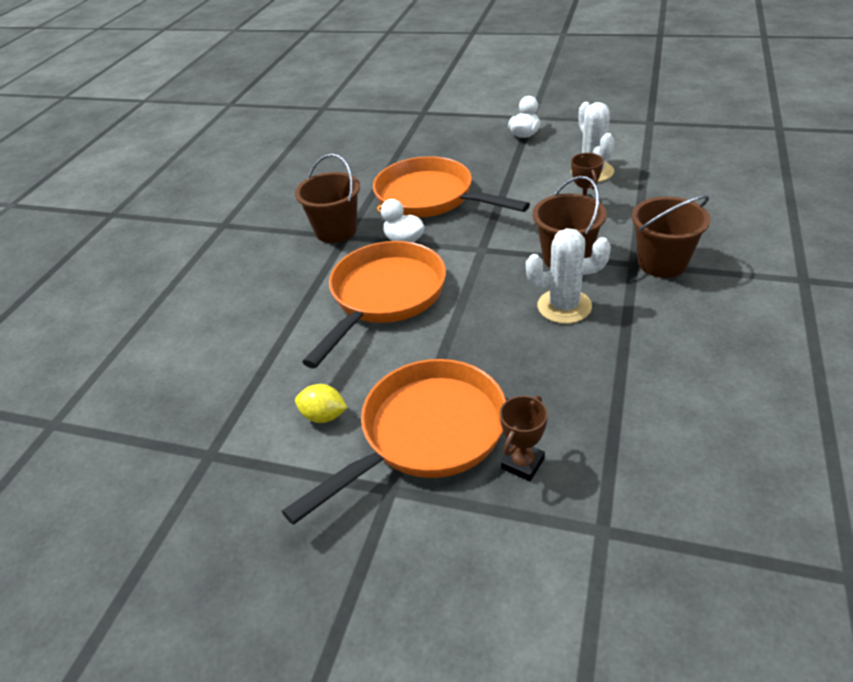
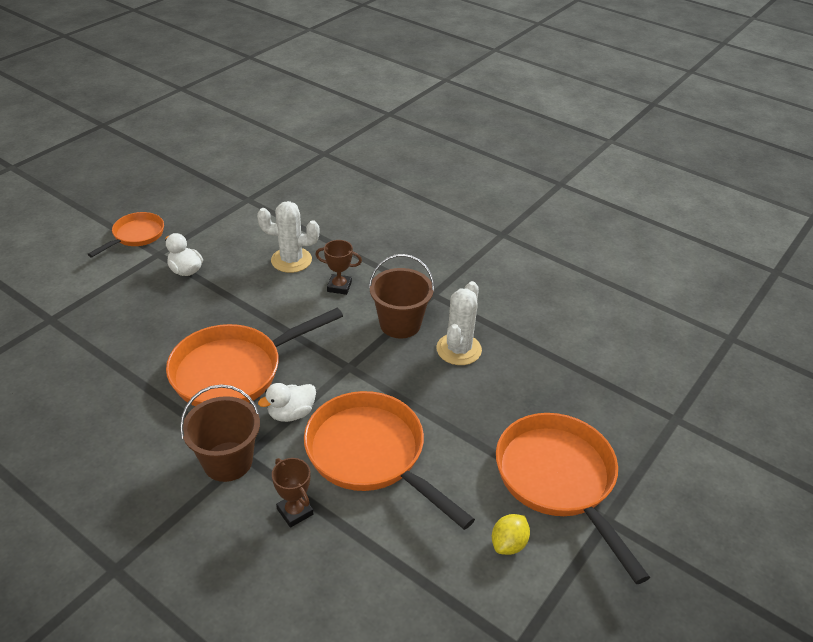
camera: 75 degrees left, 0 degrees up
(523, 463) = (609, 435): brown trophy -> brown trophy (295, 511)
(542, 101) = (136, 236): none -> orange pan
(662, 263) = (442, 281): brown bucket -> none

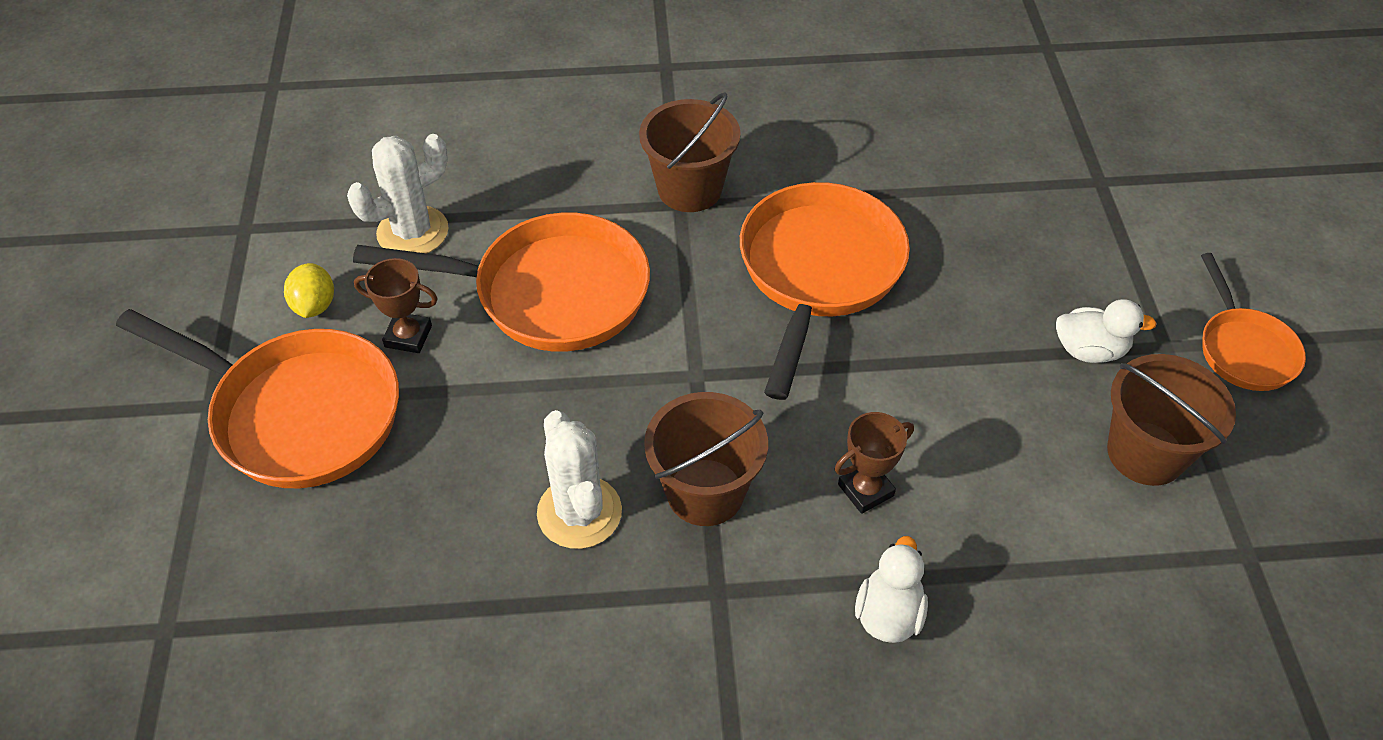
camera: 140 degrees right, 10 degrees up
(228, 235) = (1145, 453): none -> brown bucket
(291, 260) = (995, 483): white cactus -> white cactus (412, 232)
(291, 413) = (690, 274): white duck -> white duck (888, 614)
(295, 511) = (567, 194): brown trophy -> brown trophy (408, 336)

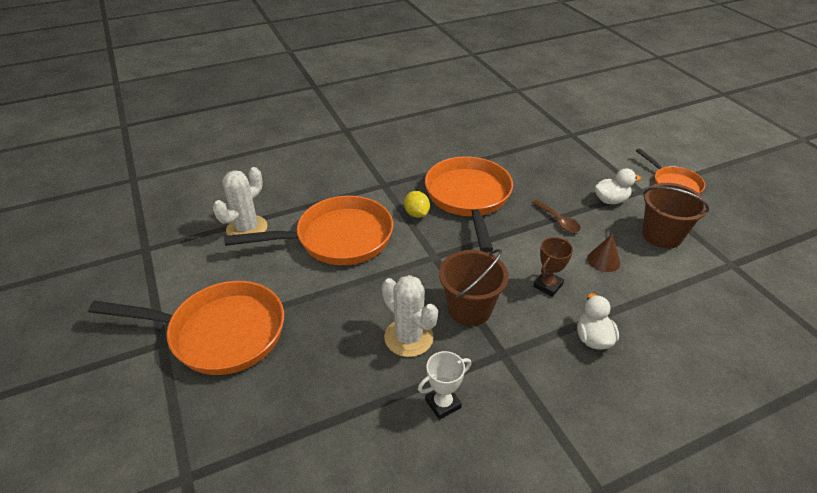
camera: 20 degrees left, 10 degrees down
(314, 306) = (205, 277): yellow lemon -> yellow lemon (416, 214)
(408, 336) = (268, 278): brown trophy -> none
(577, 643) = (443, 404): none -> white trophy
(690, 189) = (385, 177): brown bucket -> none
(960, 366) = (558, 221): none -> brown spoon
(998, 471) = (603, 260): none -> brown cone

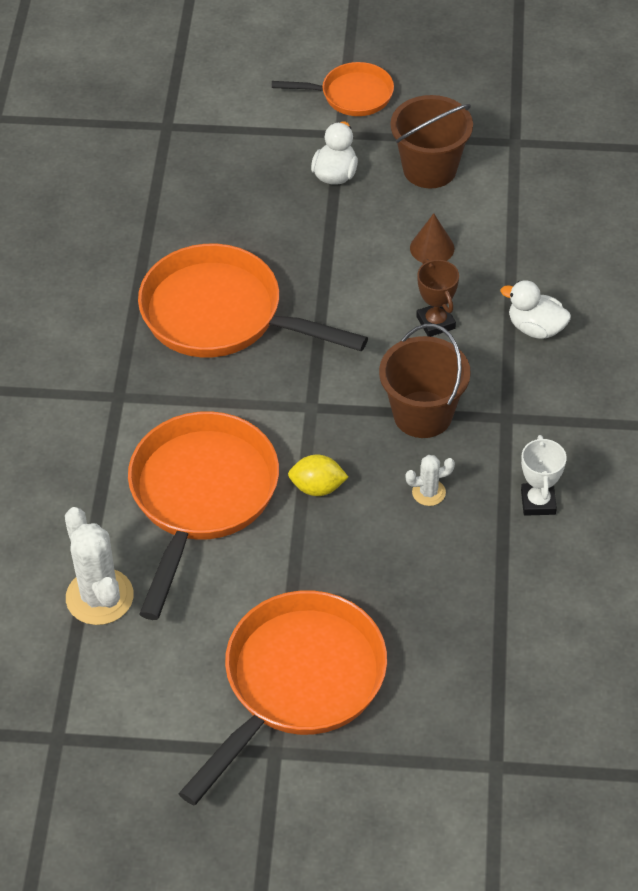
camera: 60 degrees left, 10 degrees up
(408, 337) = (428, 492): white cactus -> white cactus, size x0.51
(416, 214) = (212, 387): yellow lemon -> yellow lemon (317, 487)
(558, 221) = (335, 249): brown spoon -> none

